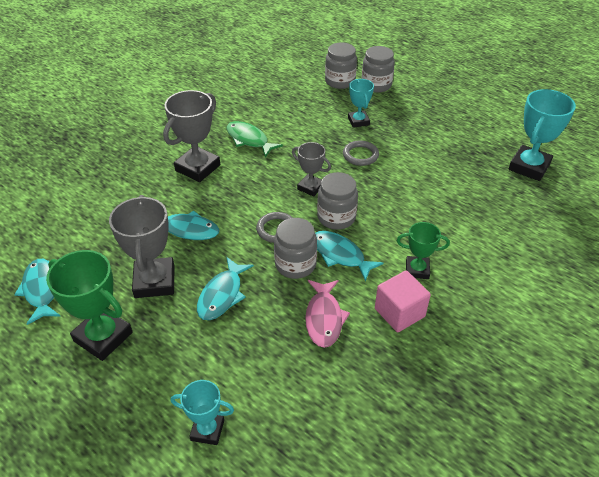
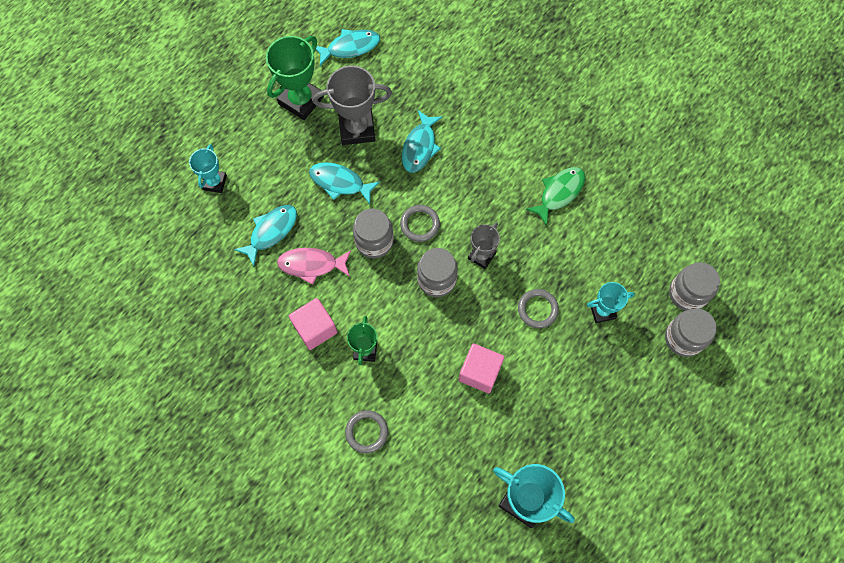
camera: 90 degrees right, 25 degrees up
(197, 168) = (509, 147): grey trophy -> none
(340, 255) = (385, 281): turquoise fish -> turquoise fish (271, 232)
(424, 190) = (480, 372): none -> pink cube
(501, 267) = (366, 432): none -> grey ring

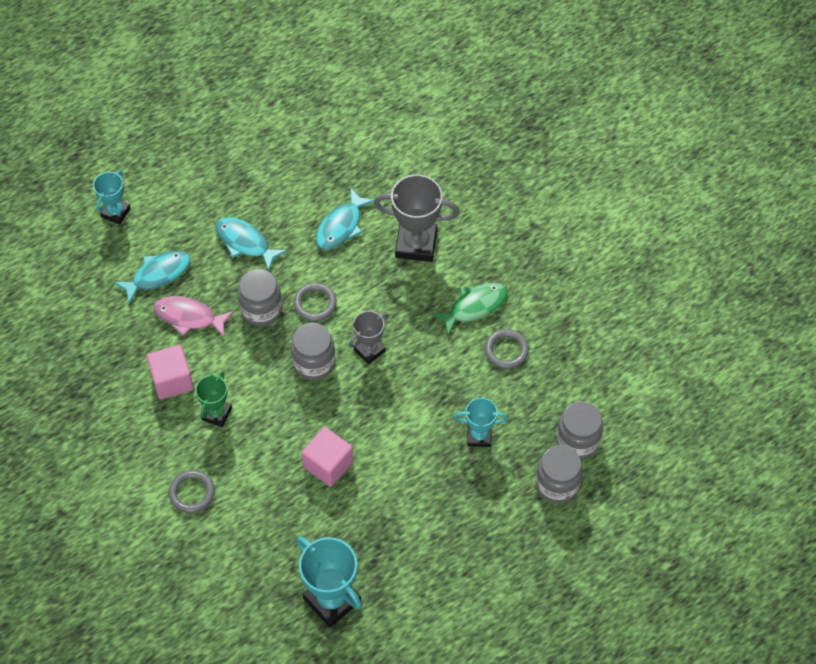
camera: 15 degrees right, 10 degrees down
(301, 100) = (231, 151): green trophy -> none
(350, 47) = (301, 108): turquoise fish -> none
(357, 128) = (281, 192): grey trophy -> grey trophy (416, 244)
(537, 309) = (410, 417): grey ring -> grey ring (506, 350)

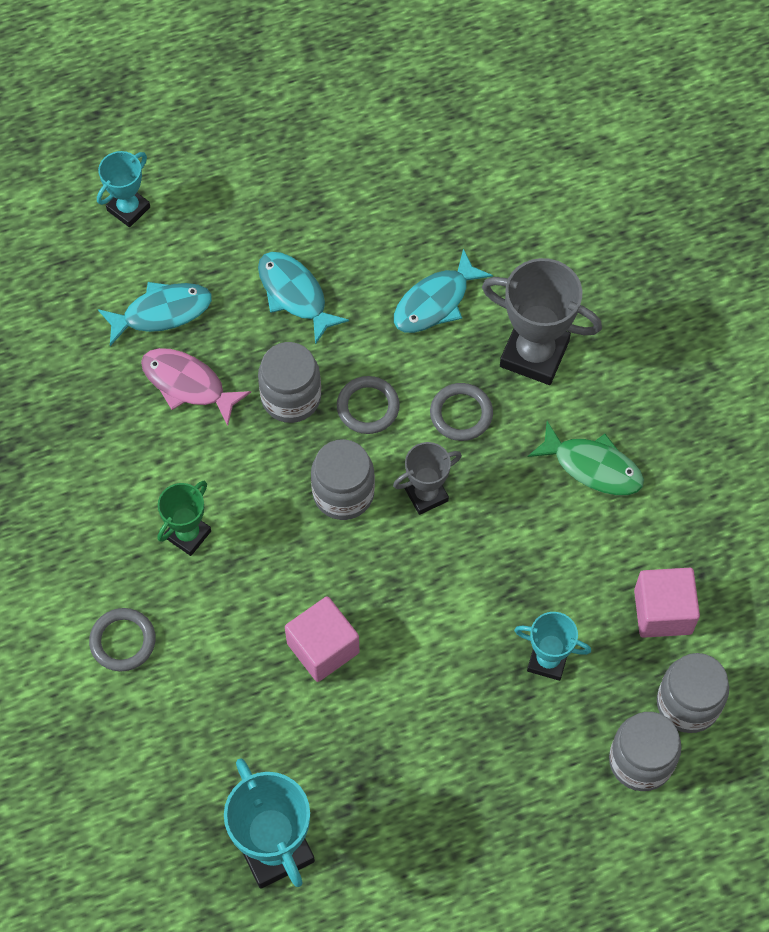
camera: 15 degrees right, 5 degrees up
(172, 380) = (140, 470): pink cube -> pink cube (663, 611)
(474, 307) = (592, 466): green fish -> green fish turned 45 degrees clockwise
(506, 350) = (621, 543): grey ring -> grey ring (461, 414)

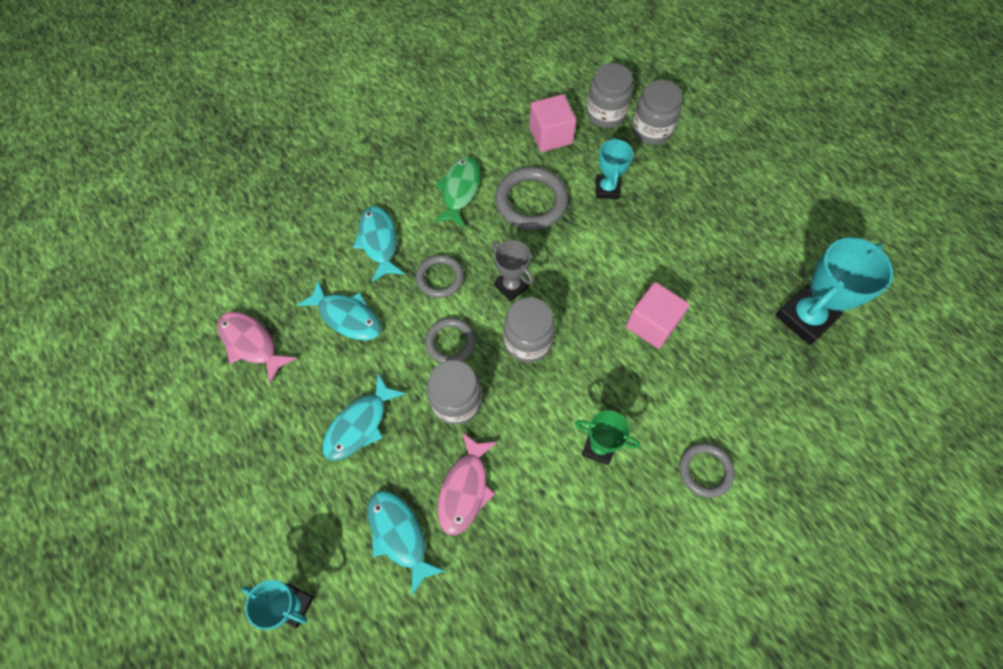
camera: 105 degrees left, 0 degrees up
(428, 199) = (251, 343): none -> pink fish
(534, 354) = (379, 242): grey trophy -> turquoise fish
(551, 553) = (531, 201): none -> grey ring

